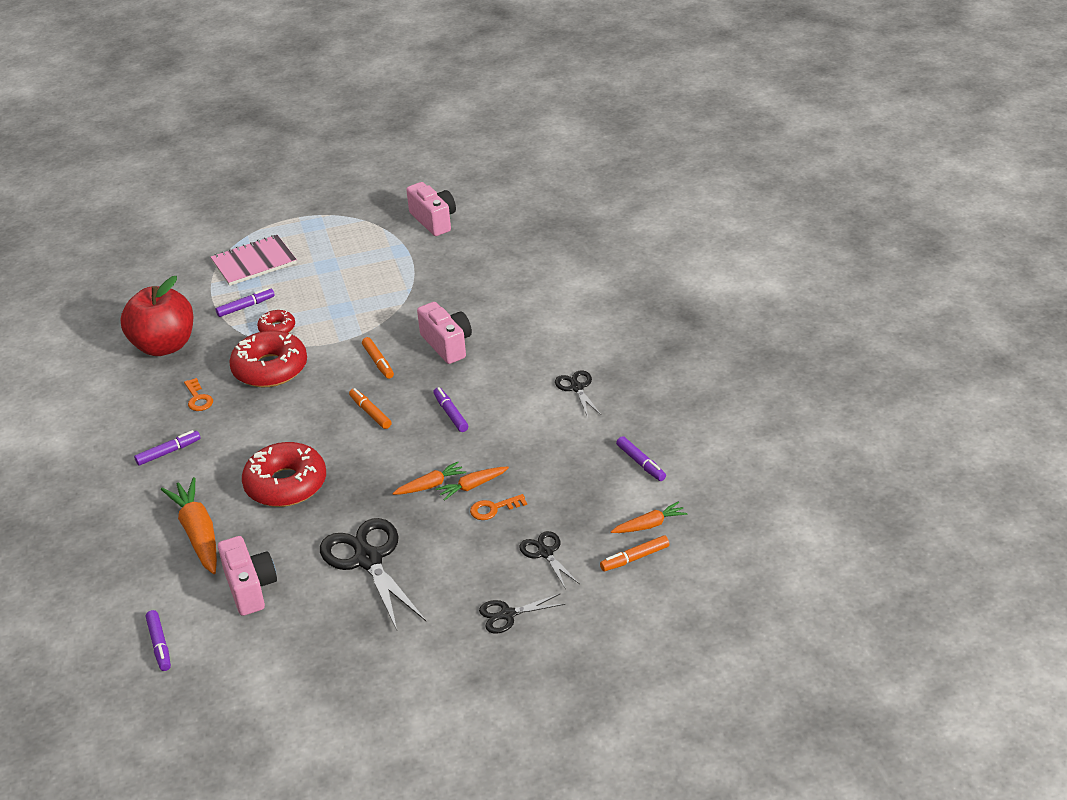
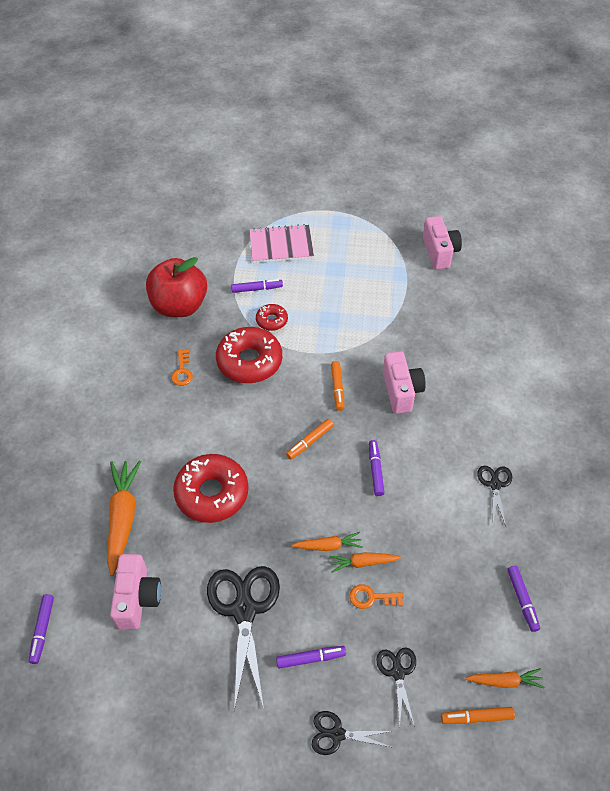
camera: 20 degrees right, 15 degrees up
(168, 452) = (137, 419): purple marker -> purple marker (311, 658)
(370, 413) = (310, 441): orange marker -> orange marker turned 120 degrees counterclockwise

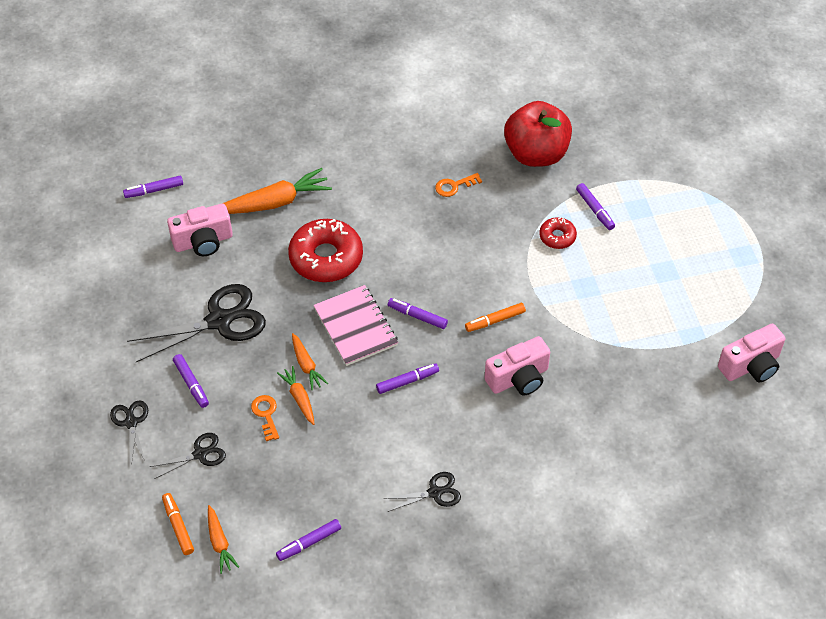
camera: 70 degrees right, 0 degrees up
(249, 361) = (493, 235): red donut -> none
(281, 245) = (671, 211): pink notebook -> pink notebook (355, 327)
(310, 441) = (417, 316): orange marker -> purple marker

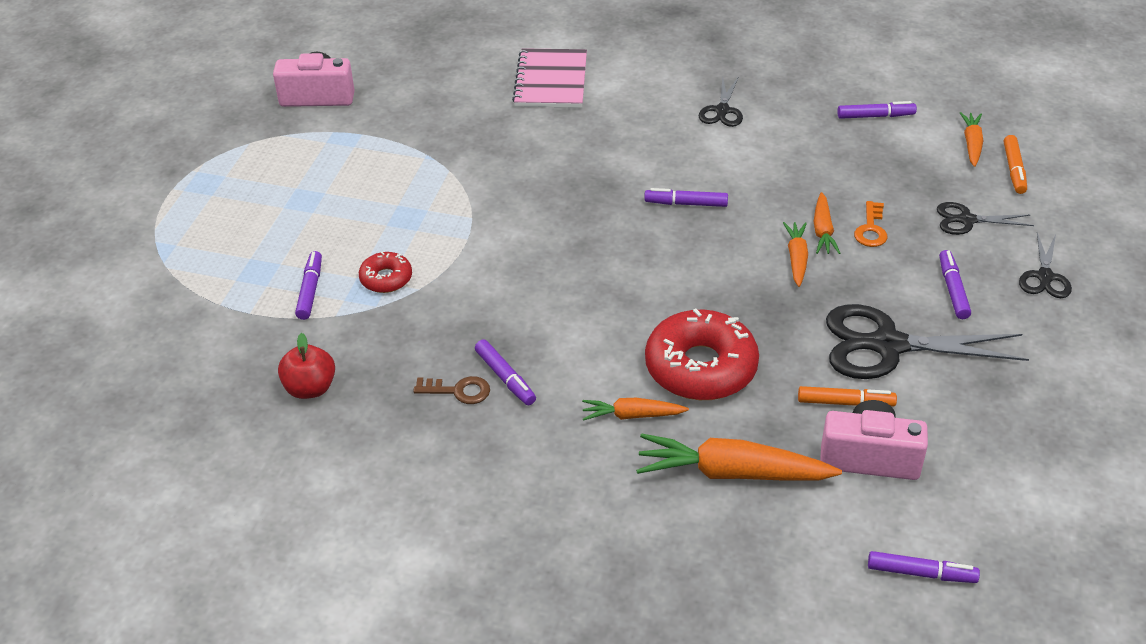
camera: 150 degrees left, 10 degrees down
(348, 212) = (632, 415): none -> orange carrot
(355, 327) = (711, 275): pink notebook -> pink notebook (551, 81)
(417, 316) = (628, 259): purple marker -> purple marker (505, 378)
(435, 492) = (722, 110): black scissors -> black scissors turned 90 degrees counterclockwise
(454, 186) = (458, 391): orange key -> brown key
(495, 320) = (540, 223): orange marker -> orange marker (845, 402)
(518, 378) = (561, 165): pink camera -> none
(536, 154) = (310, 388): red apple -> red apple, size x0.52

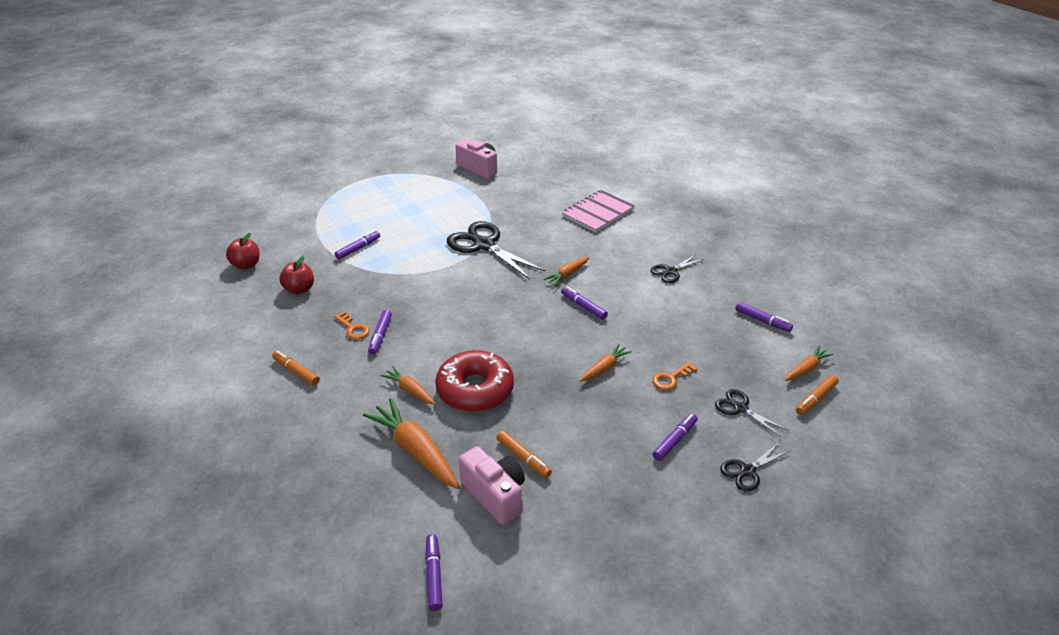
camera: 40 degrees right, 5 degrees down
(178, 404) = (246, 265): none -> red apple
(386, 278) = (395, 261): red donut -> none
(458, 391) = (353, 328): brown key -> orange key
(466, 486) = (296, 372): none -> orange marker
(823, 231) = (640, 363): orange carrot -> orange carrot (567, 274)
(888, 345) = (591, 445): black scissors -> black scissors (484, 245)
(921, 573) = (434, 575): purple marker -> purple marker turned 150 degrees counterclockwise

